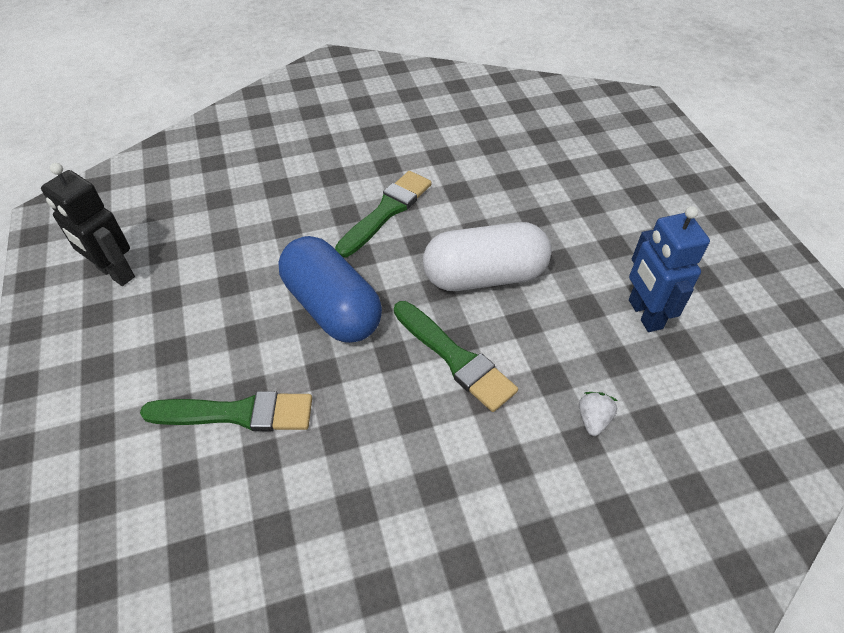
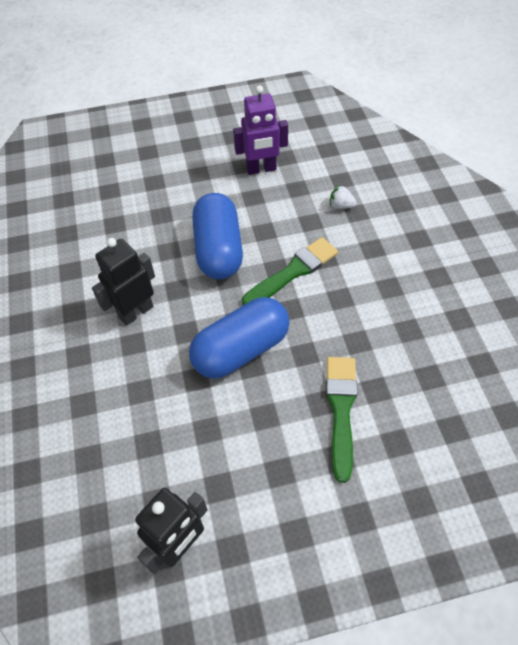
camera: 85 degrees left, 5 degrees up
(386, 211) = (136, 312): green brush -> black robot
(484, 276) = (218, 249): white capsule -> blue capsule
(644, 314) = (261, 169): blue robot -> purple robot

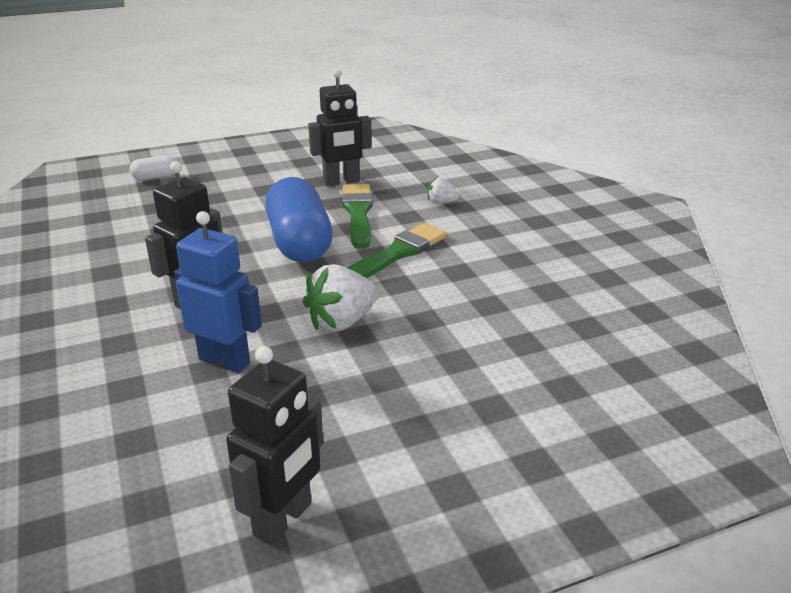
camera: 10 degrees left, 25 degrees down
(109, 150) = (155, 177): none -> white capsule
(152, 384) = (225, 361): none -> blue robot
(241, 350) = (341, 322): blue capsule -> white strawberry
(261, 169) = (341, 182): purple robot -> black robot
(341, 410) = (484, 364): green brush -> green brush (358, 213)

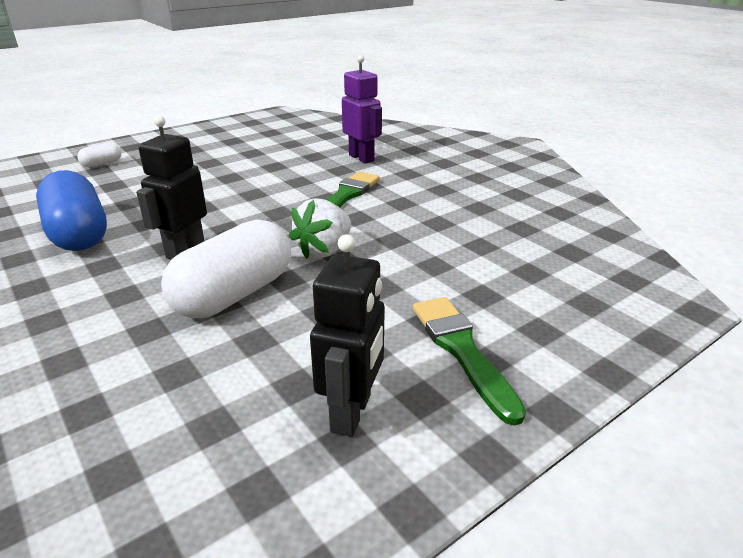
camera: 15 degrees left, 0 degrees up
(225, 361) = (234, 294): blue robot -> white capsule
(299, 243) = (258, 198): blue capsule -> blue capsule (78, 234)
(341, 182) = (272, 152): black robot -> none
(358, 213) = (297, 172): green brush -> green brush (462, 350)
(441, 202) = (361, 158): white strawberry -> purple robot

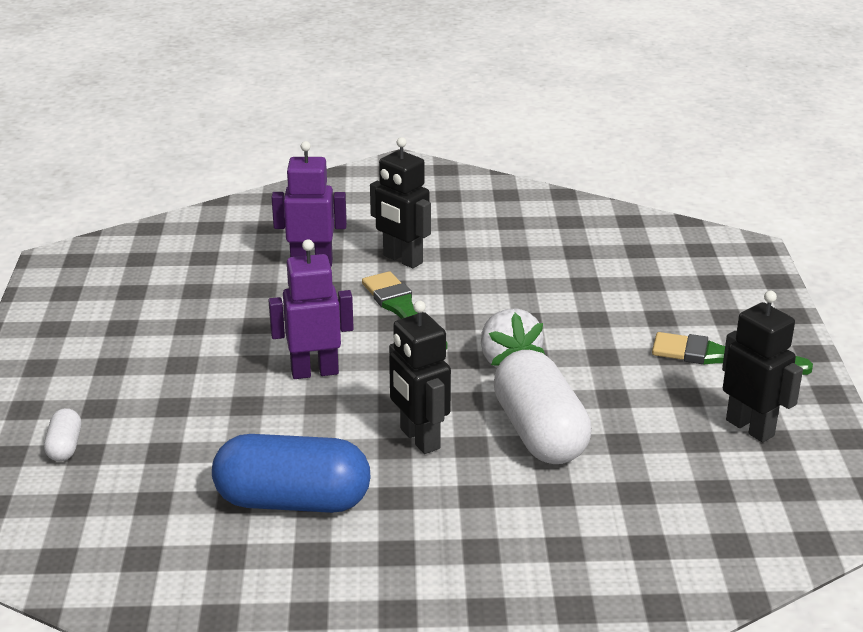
camera: 55 degrees left, 0 degrees up
(237, 195) = (314, 372): none -> purple robot
(406, 178) = (402, 259): none -> black robot

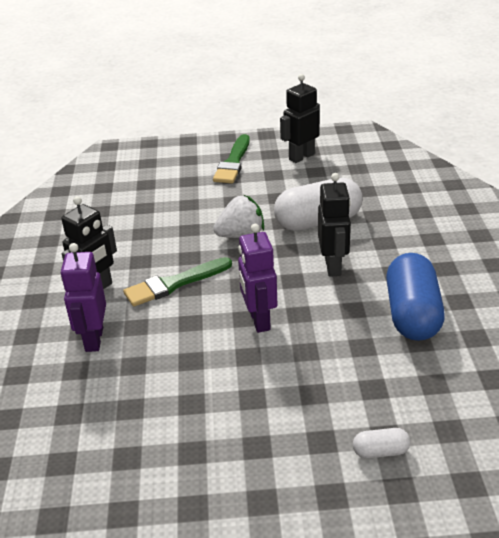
camera: 90 degrees left, 5 degrees up
(419, 439) = (333, 266): black robot -> black robot turned 60 degrees counterclockwise

